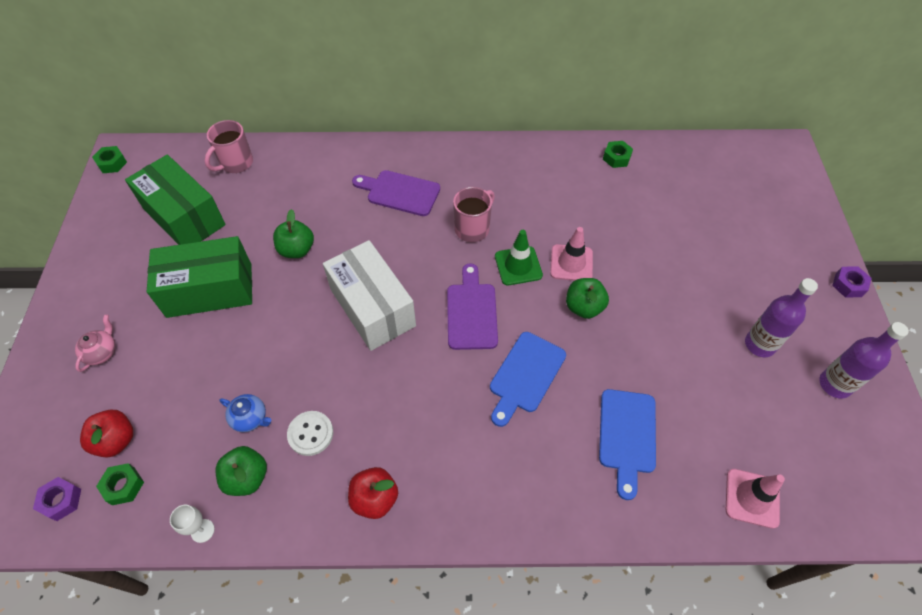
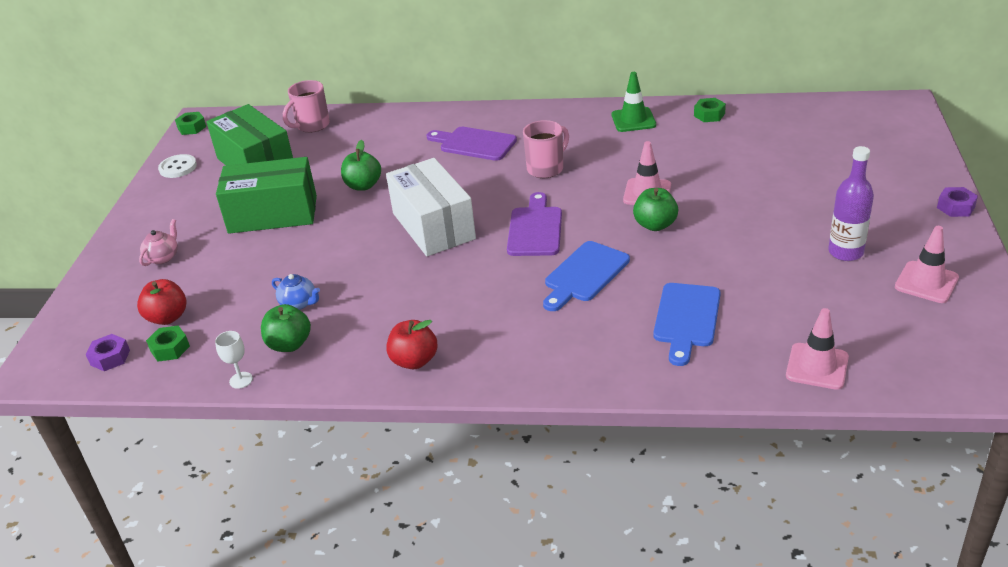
camera: 10 degrees right, 20 degrees down
(310, 434) = (357, 314): white button -> white button (178, 167)
(518, 266) = (590, 195): green traffic cone -> green traffic cone (633, 120)
(834, 384) = (926, 282): purple bottle -> pink traffic cone

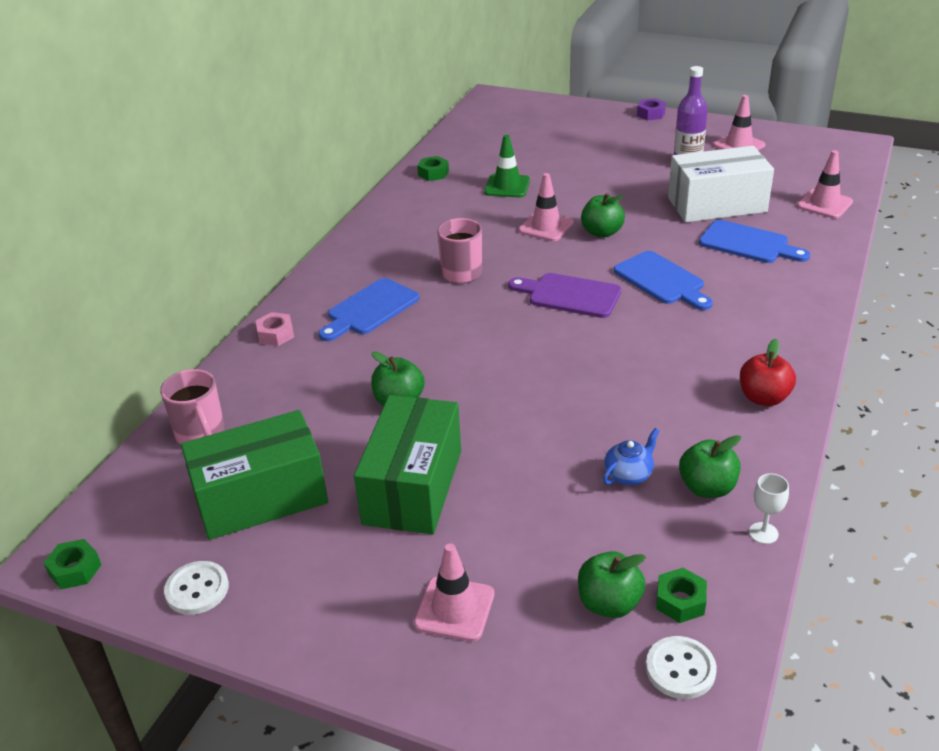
camera: 75 degrees left, 0 degrees up
(110, 357) = (680, 669): purple nut -> white button
(163, 257) = (454, 609): pink teapot -> pink traffic cone
(167, 317) = (609, 603): red apple -> green apple
(428, 117) = (276, 334): none -> pink nut
(433, 226) = (524, 358): white box -> white box (717, 205)
(474, 143) = (369, 309): purple cutting board -> blue cutting board
(633, 120) = (407, 210): green traffic cone -> green traffic cone (507, 186)

